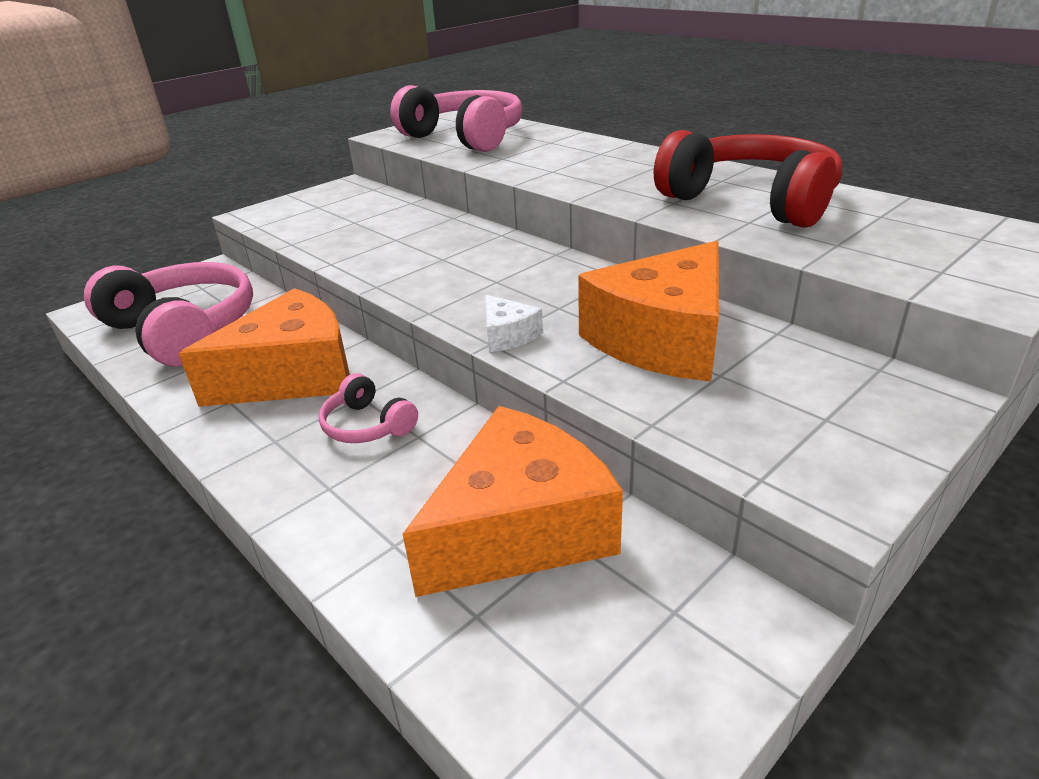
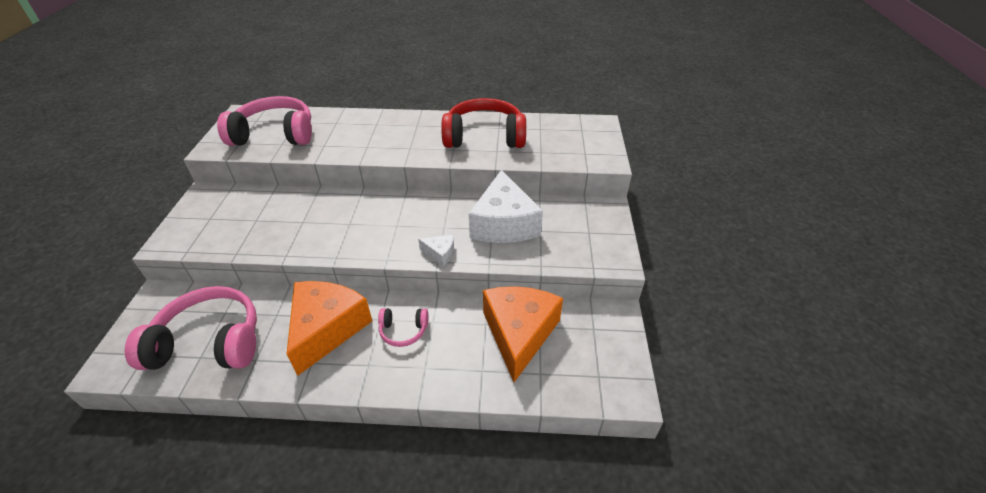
camera: 45 degrees left, 10 degrees up
(663, 339) = (504, 224): orange cheese -> white cheese

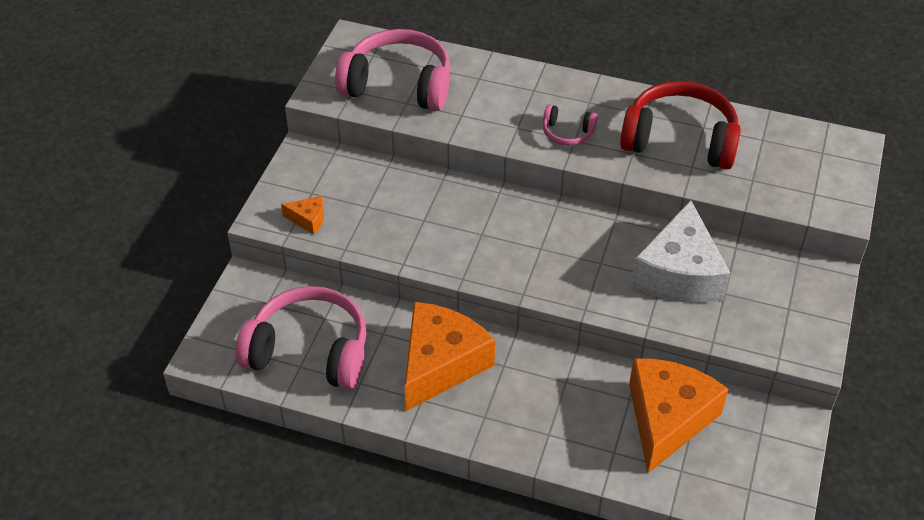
camera: 15 degrees right, 5 degrees up
(205, 237) = (308, 219): none -> orange cheese
(403, 331) = (529, 385): pink headphones -> pink headphones (567, 133)
(440, 253) = (590, 299): white cheese -> none

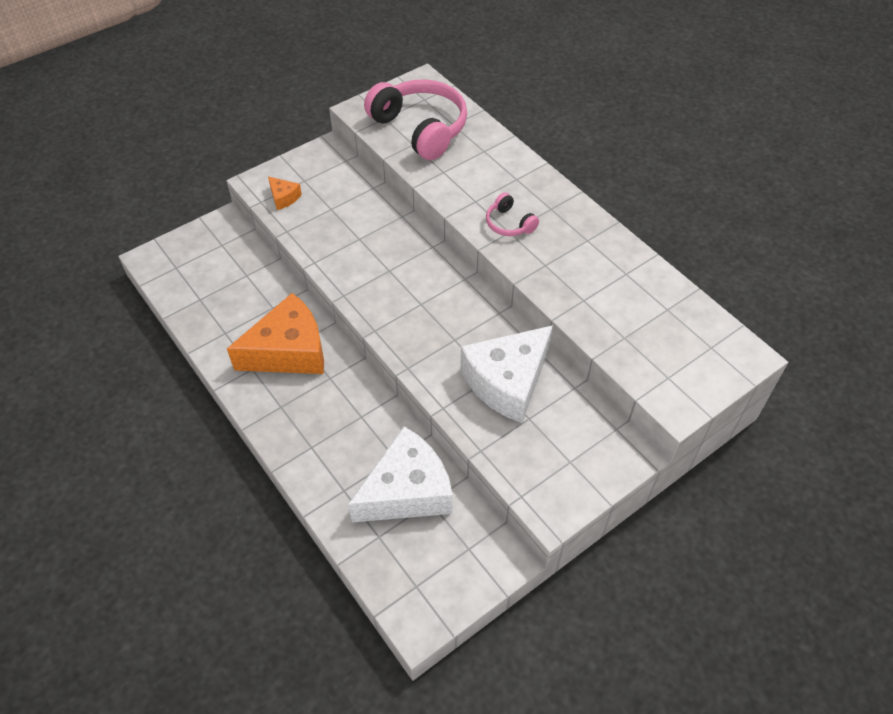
camera: 35 degrees right, 5 degrees up
(309, 351) = (215, 292): pink headphones -> none
(667, 419) = (407, 491): orange cheese -> white cheese
(680, 139) = (595, 273): red headphones -> none

